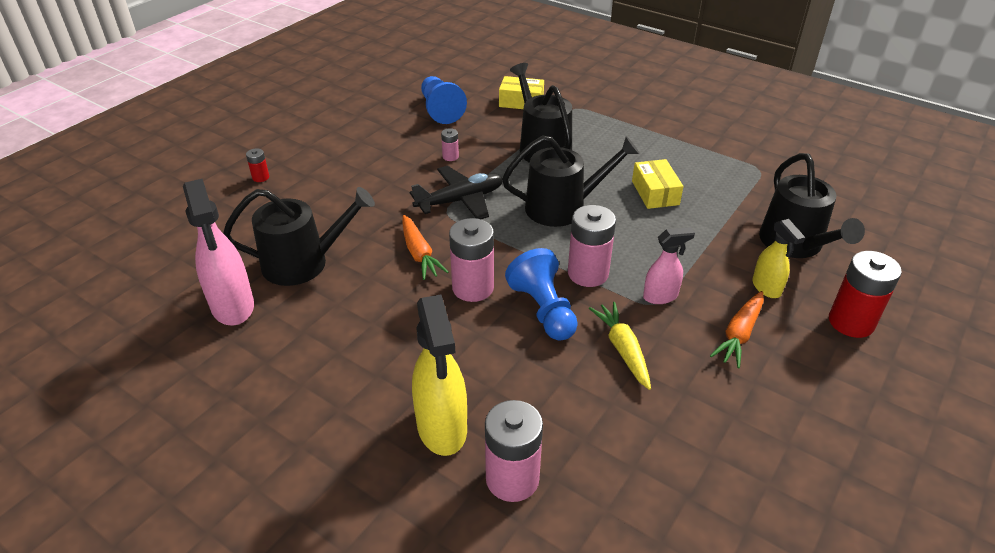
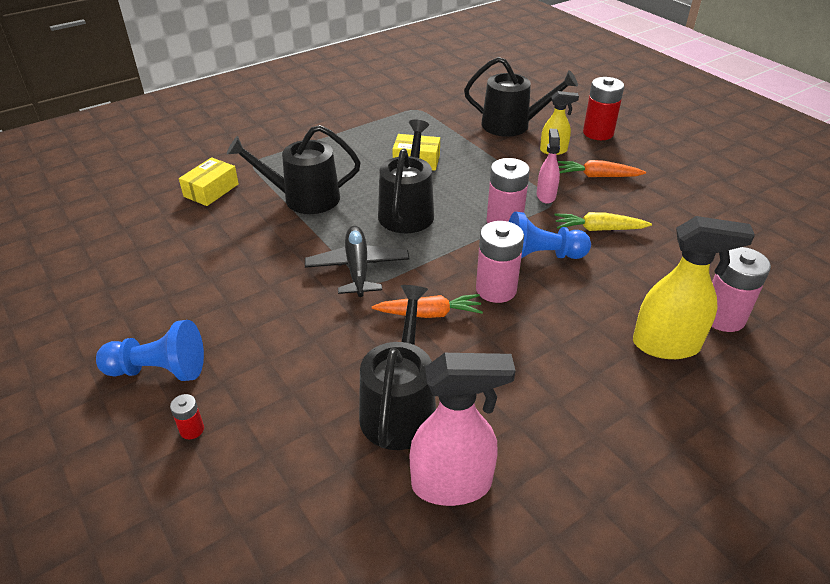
camera: 70 degrees left, 0 degrees up
(440, 110) = (174, 246): blue pawn -> blue pawn (159, 370)
(450, 157) = (274, 258): pink battery -> none
(739, 334) = (597, 176): orange carrot -> orange carrot turned 135 degrees clockwise

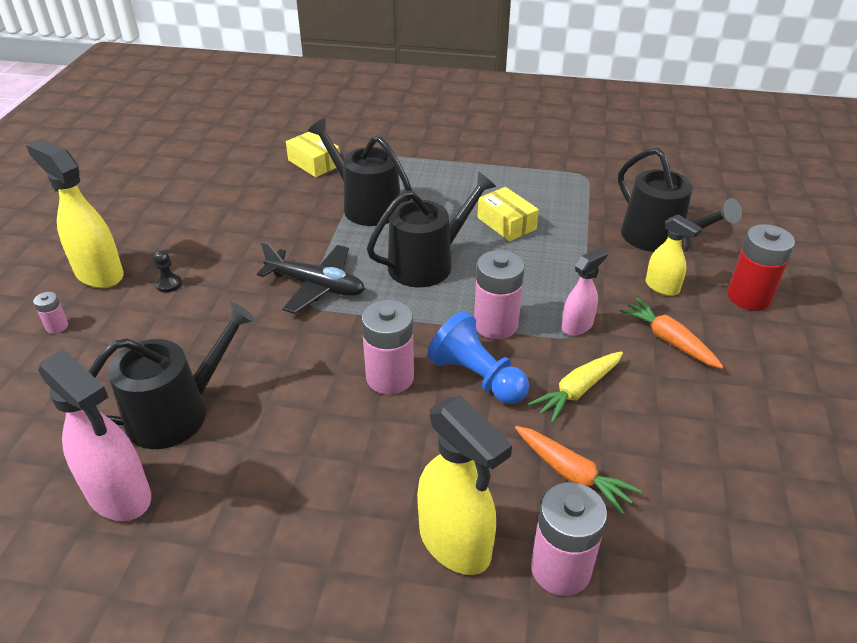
camera: 45 degrees right, 0 degrees up
(159, 370) = (99, 274): blue pawn -> yellow spray bottle
(192, 429) = (57, 326): red battery -> pink battery
(211, 190) = (314, 163): yellow box -> yellow box turned 60 degrees clockwise
(239, 337) = (169, 284): none -> black pawn
(357, 268) = (316, 286): black plane -> black plane turned 75 degrees clockwise
(430, 313) = (308, 359): orange carrot -> orange carrot (572, 474)
(598, 229) = (577, 391): yellow carrot -> yellow carrot turned 90 degrees counterclockwise

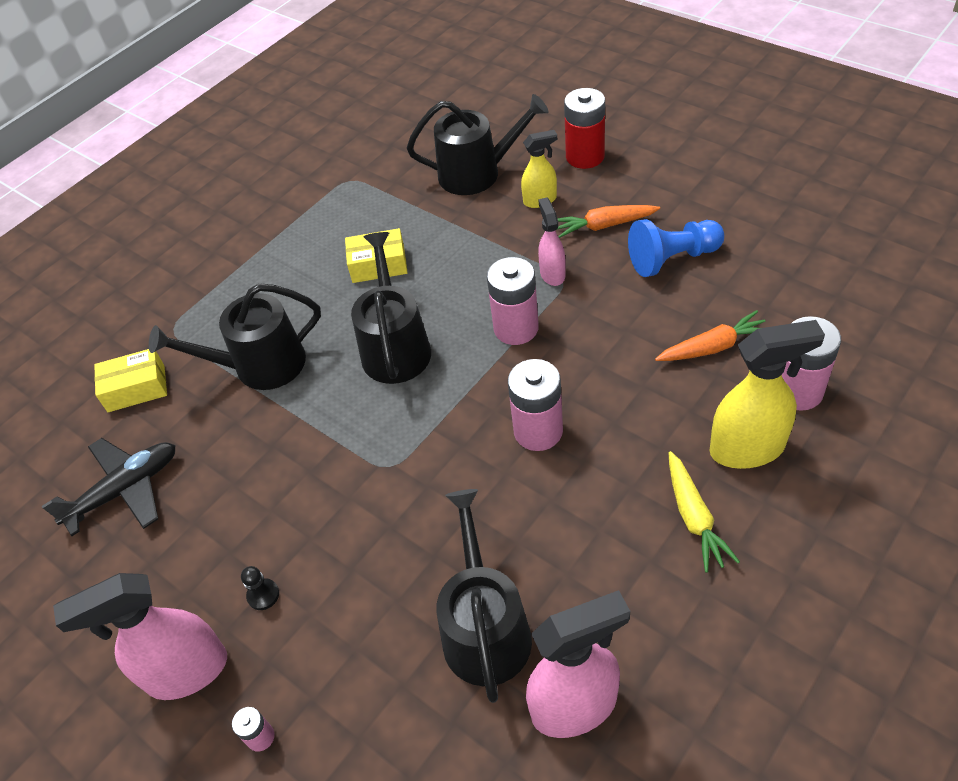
camera: 55 degrees left, 10 degrees up
(99, 274) = (186, 672): yellow spray bottle -> pink spray bottle
(316, 286) = (366, 451): black plane -> black plane (125, 490)
(477, 377) = (574, 366): blue pawn -> blue pawn (672, 259)
(577, 391) = (628, 307): yellow carrot -> yellow carrot (694, 518)

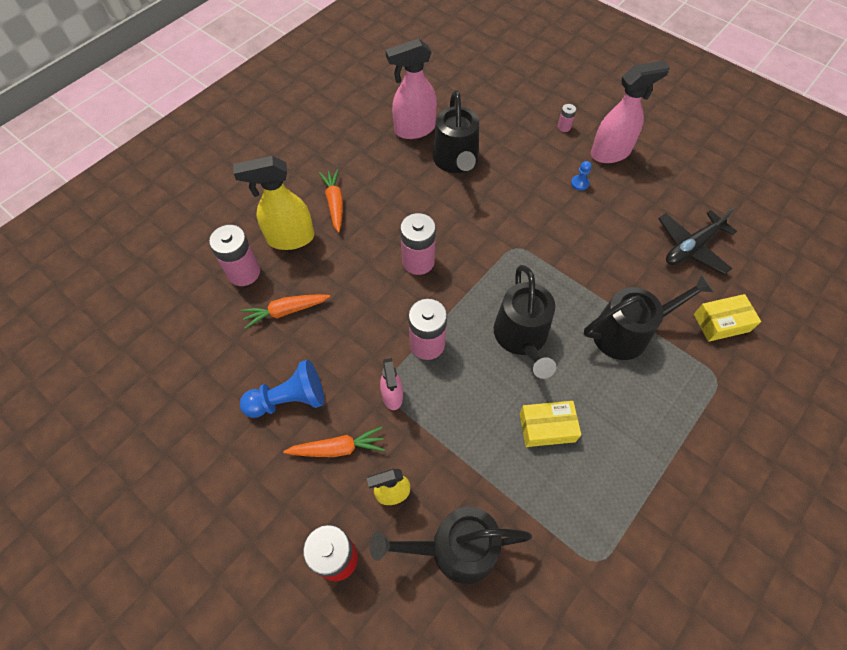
camera: 175 degrees right, 10 degrees up
(263, 595) = (579, 183): black pawn -> blue pawn
(694, 518) = (335, 203): yellow carrot -> orange carrot

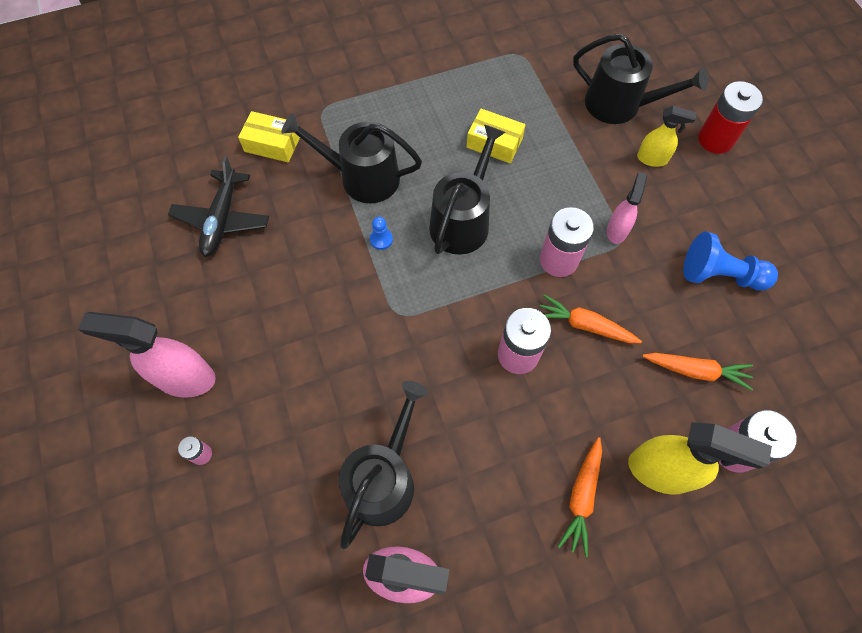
camera: 150 degrees left, 5 degrees up
(338, 448) = (686, 212): orange carrot -> orange carrot (584, 325)
(579, 183) = (261, 356): blue pawn -> blue pawn (381, 239)
(691, 247) = (222, 219): black plane -> black plane turned 105 degrees clockwise

